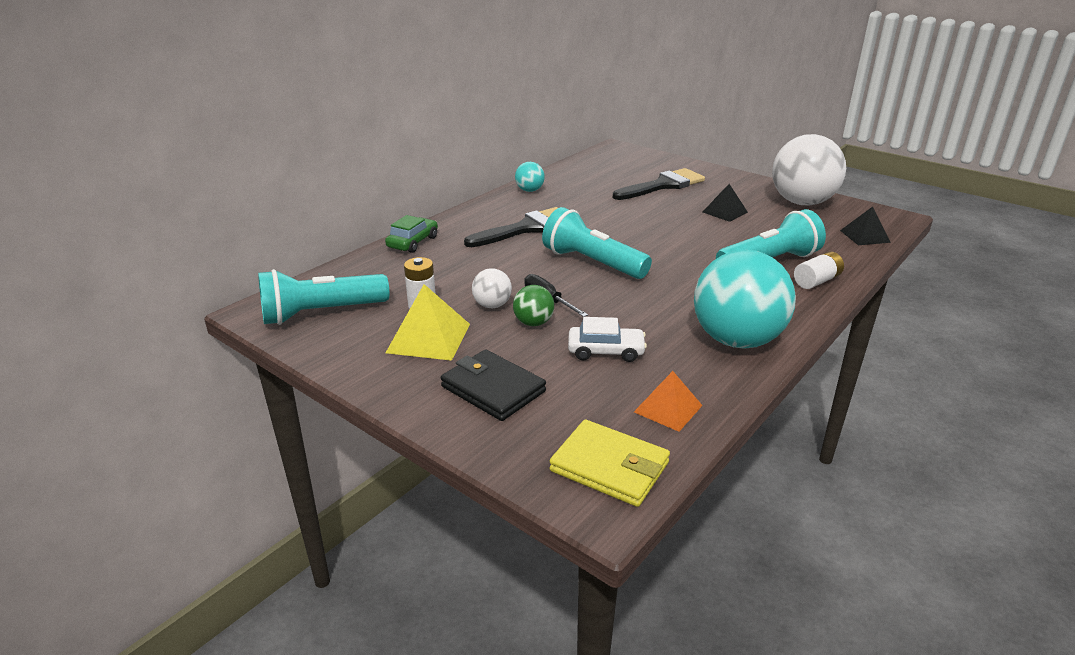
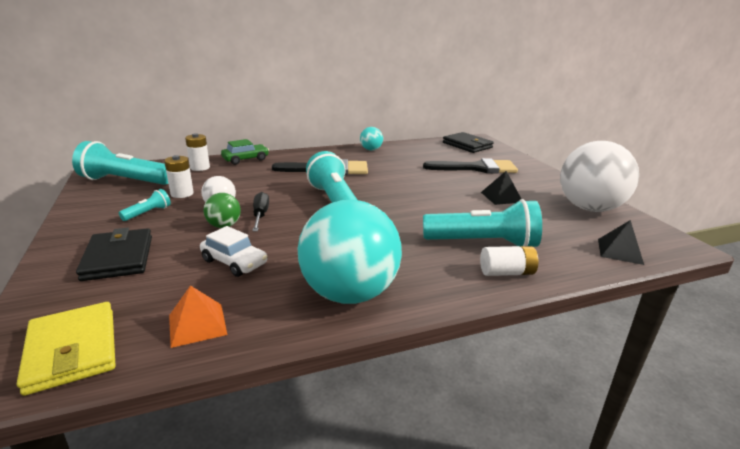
camera: 30 degrees right, 5 degrees down
(379, 268) = (200, 167): none -> white battery
(428, 338) = (148, 213): yellow pyramid -> turquoise flashlight
(616, 159) = (467, 145): none -> black wallet

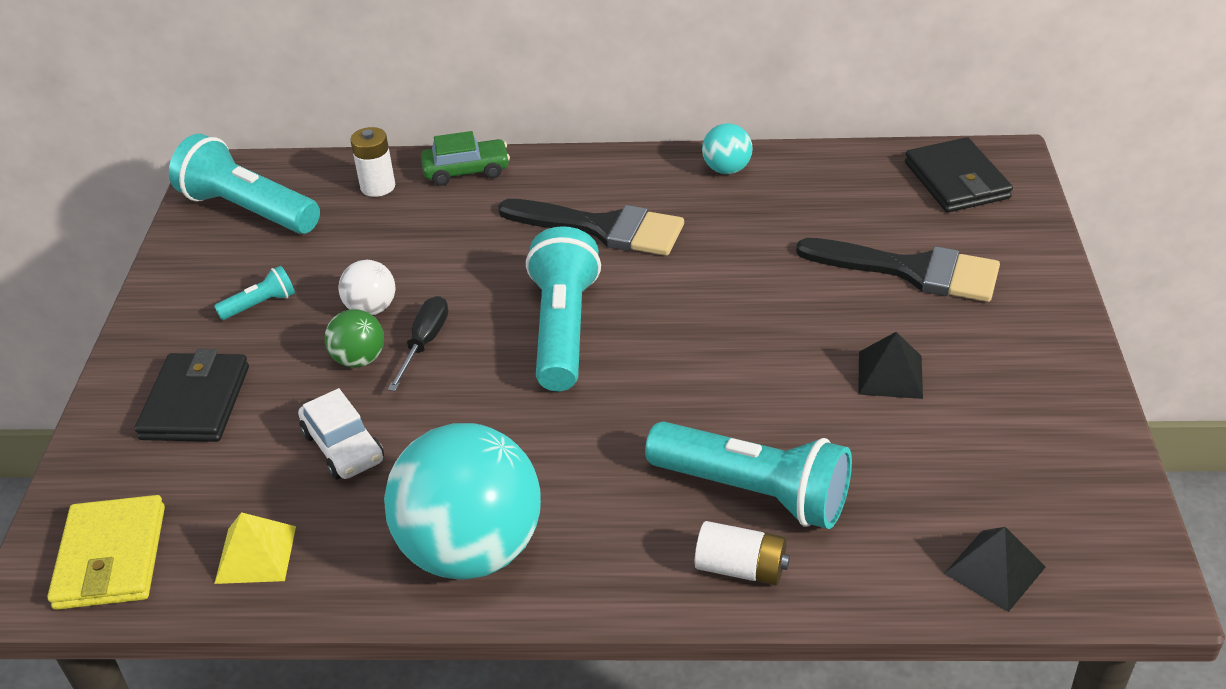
camera: 25 degrees right, 15 degrees up
(182, 194) = (324, 261): white battery -> none
(197, 324) = (256, 554): orange pyramid -> yellow pyramid
(589, 208) = (1049, 444): white ball -> none

